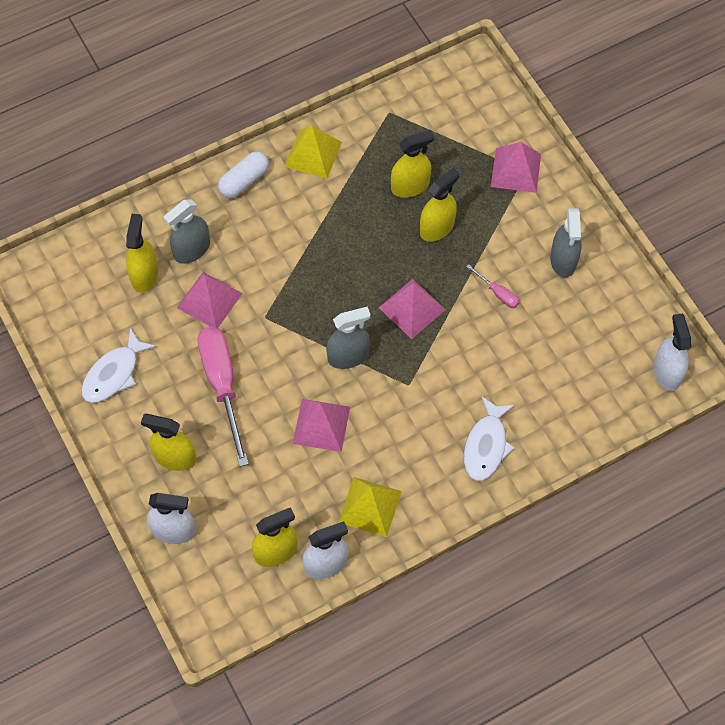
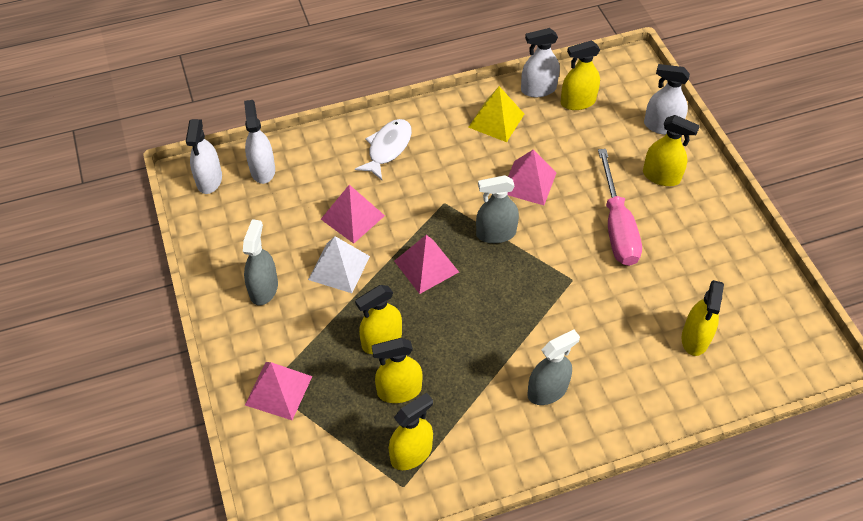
camera: 170 degrees left, 10 degrees down
(114, 374) = (721, 250): white fish -> none
(192, 249) = (645, 357): grey spray bottle -> grey spray bottle (547, 390)
(209, 300) = (627, 303): pink pyramid -> pink pyramid (352, 217)
(244, 181) = (584, 426): white capsule -> none
(313, 154) = (502, 446): yellow pyramid -> none
(388, 137) = (411, 453): none -> yellow spray bottle
(498, 293) = (339, 267): pink screwdriver -> white pyramid
(615, 394) = (262, 170): none -> white spray bottle

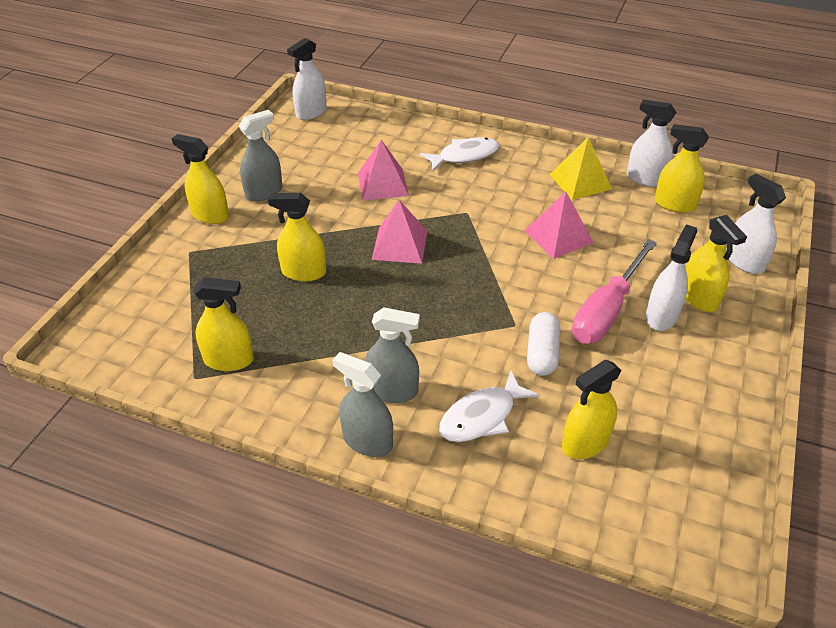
camera: 40 degrees right, 10 degrees down
(262, 170) = (354, 124): white spray bottle -> white spray bottle (661, 316)
(278, 390) = (193, 258): pink pyramid -> none
(339, 267) = (332, 209): white pyramid -> none
(399, 390) = (274, 312): yellow spray bottle -> yellow spray bottle (210, 215)
(496, 233) = (485, 255): grey spray bottle -> grey spray bottle (367, 441)
(610, 290) = (542, 353): none -> white capsule
(620, 366) = (482, 416): none -> white fish

